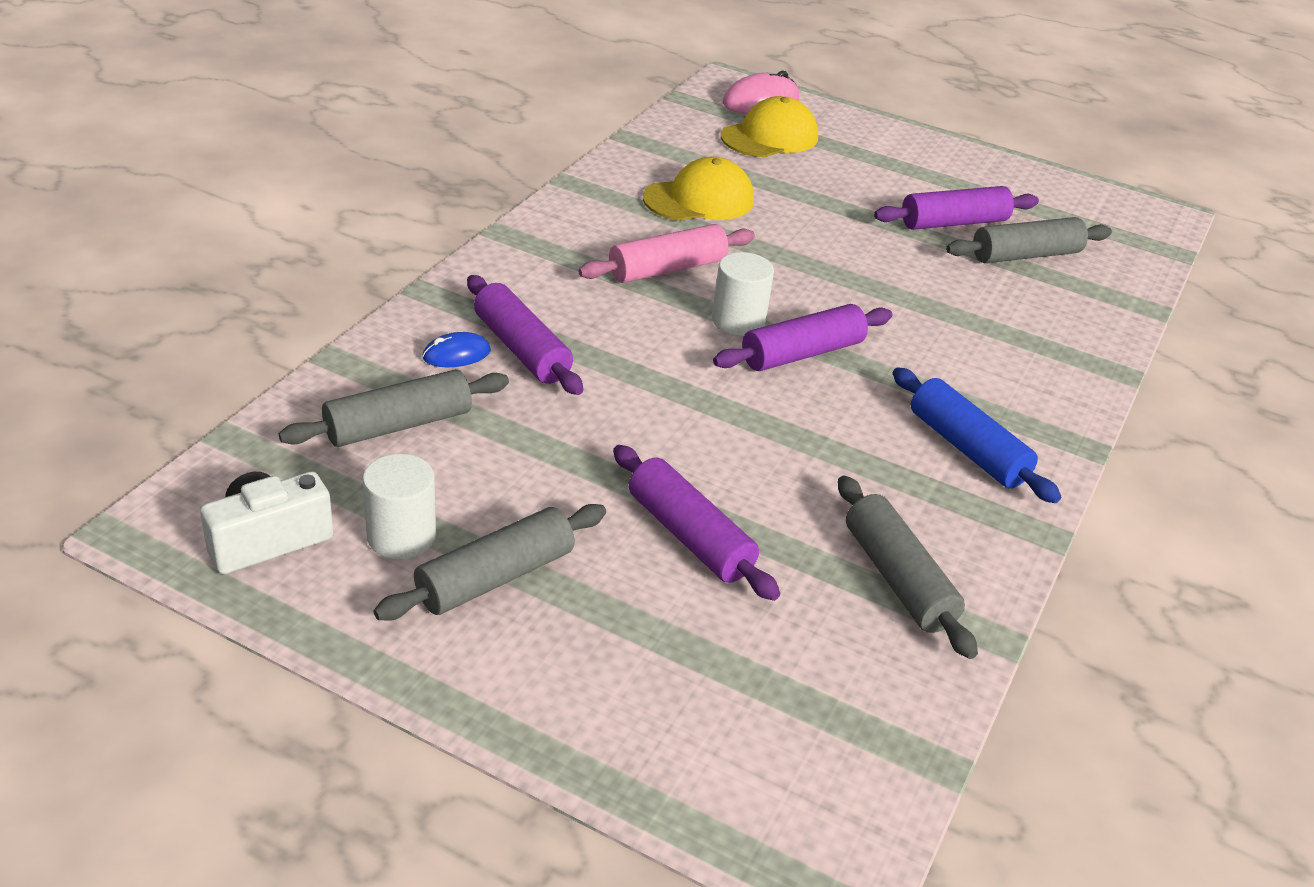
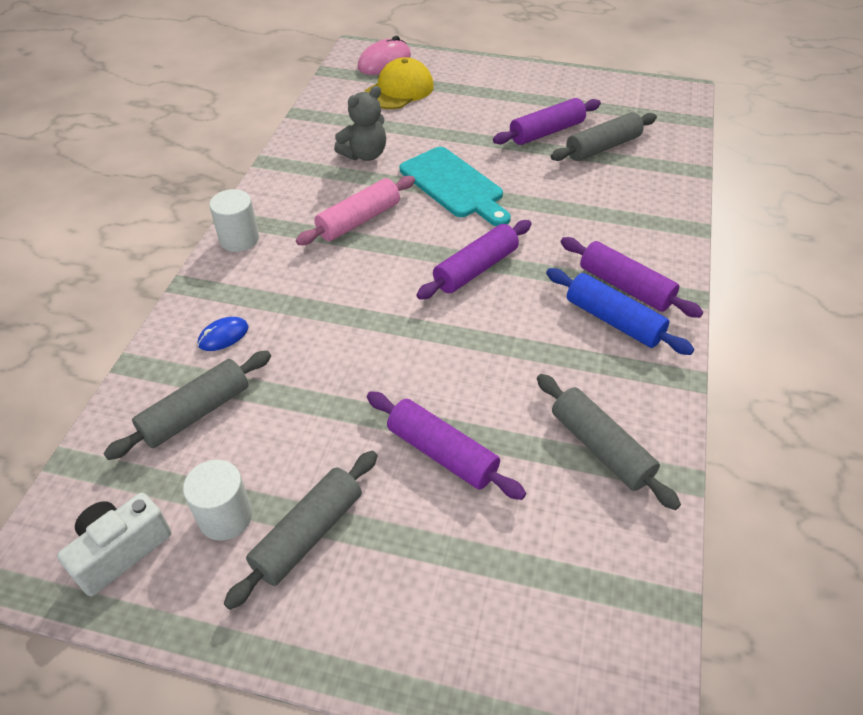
camera: 10 degrees left, 10 degrees up
(521, 349) = (271, 318): purple rolling pin -> purple rolling pin (625, 287)
(699, 199) = (364, 155): yellow cap -> grey teddy bear
(738, 321) = (422, 252): white cylinder -> white cylinder (239, 239)
(806, 257) = (454, 185): none -> turquoise cutting board

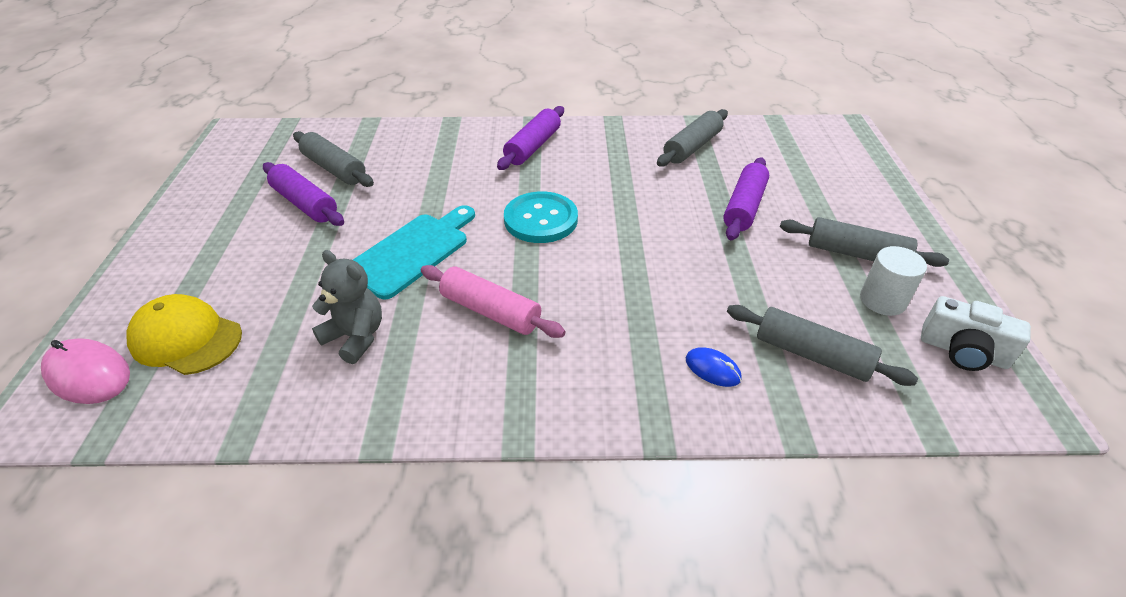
camera: 105 degrees left, 5 degrees down
(239, 239) = (557, 411): white cylinder -> none
(476, 269) = (541, 219): purple rolling pin -> turquoise button
(613, 321) = (573, 149): blue rolling pin -> none

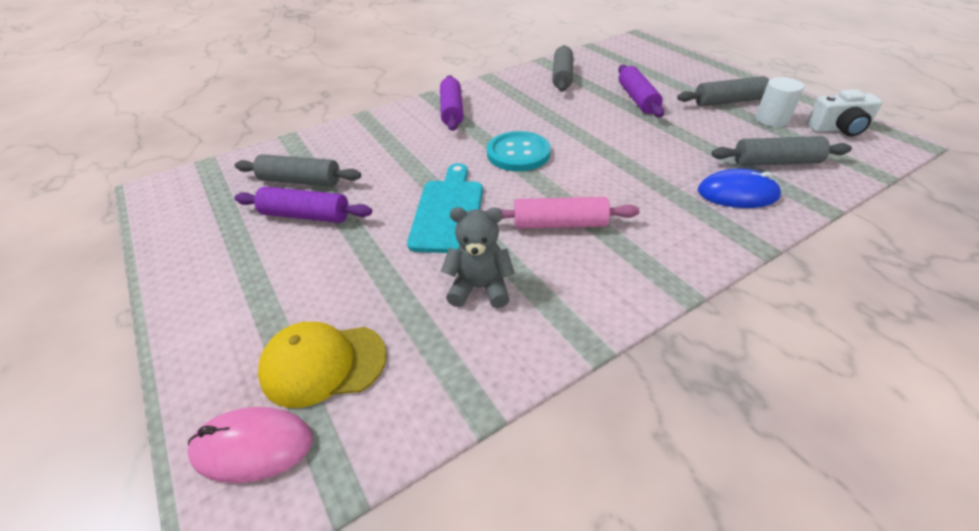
camera: 30 degrees left, 0 degrees up
(712, 369) = (737, 194): blue mouse -> blue mouse, size x1.72

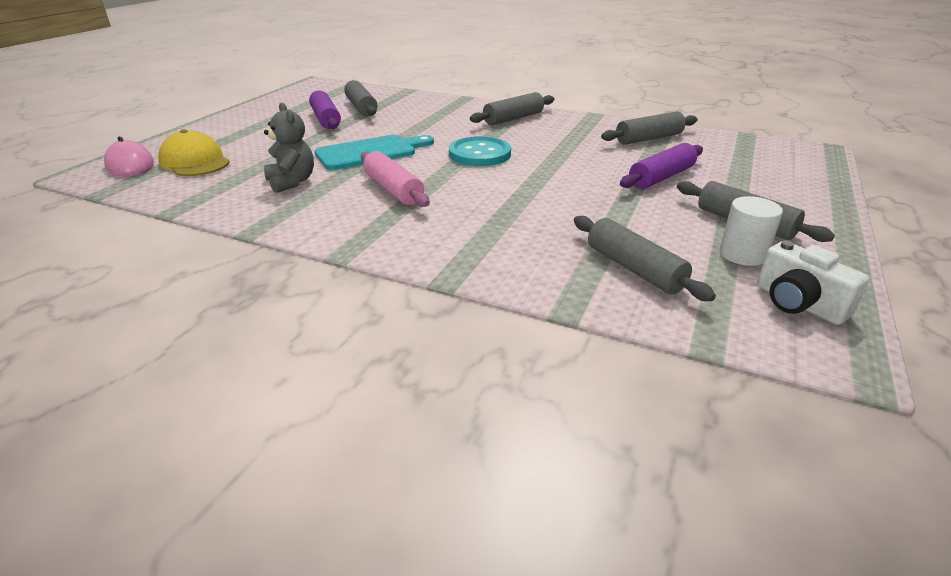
camera: 55 degrees right, 10 degrees down
(452, 111) = (513, 118): purple rolling pin -> grey rolling pin
(737, 194) = (534, 255): blue mouse -> none

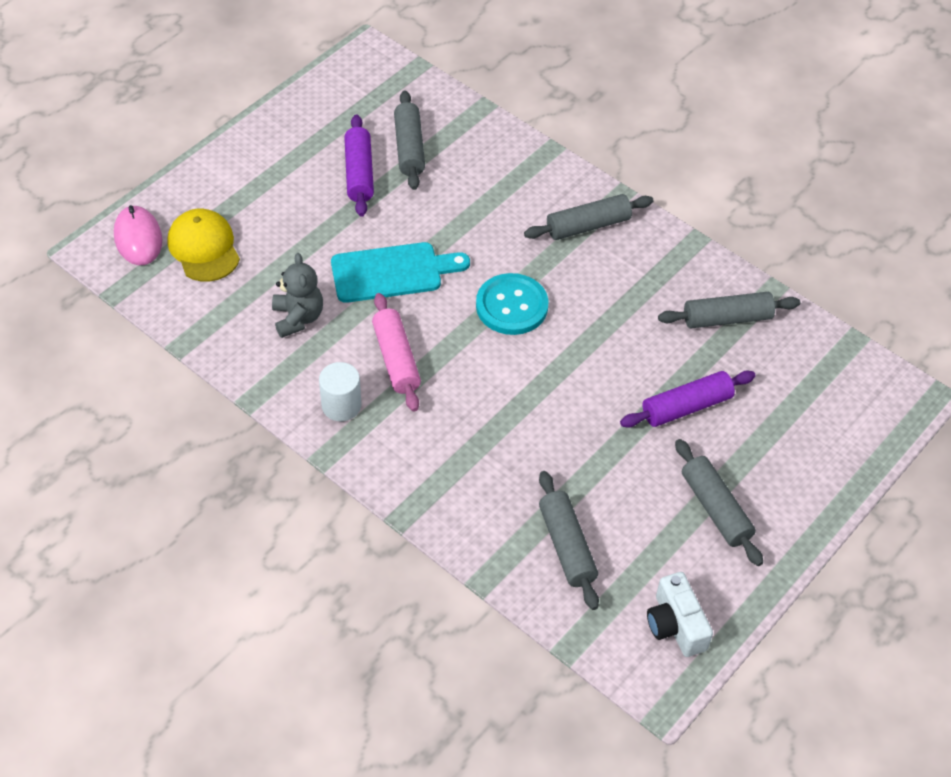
camera: 15 degrees right, 20 degrees up
(742, 254) = (677, 553): white cylinder -> white cylinder (341, 405)

